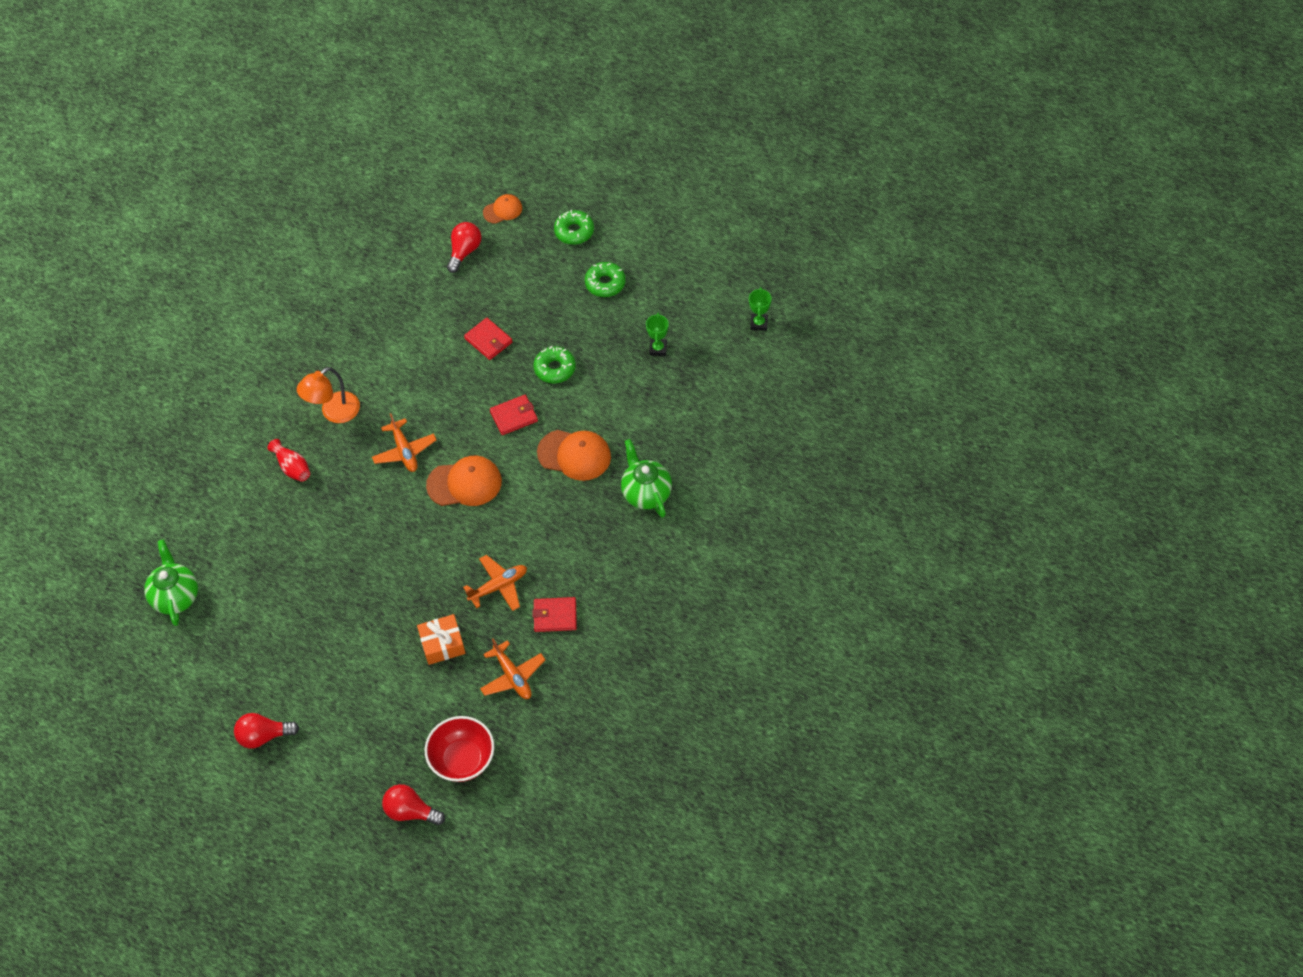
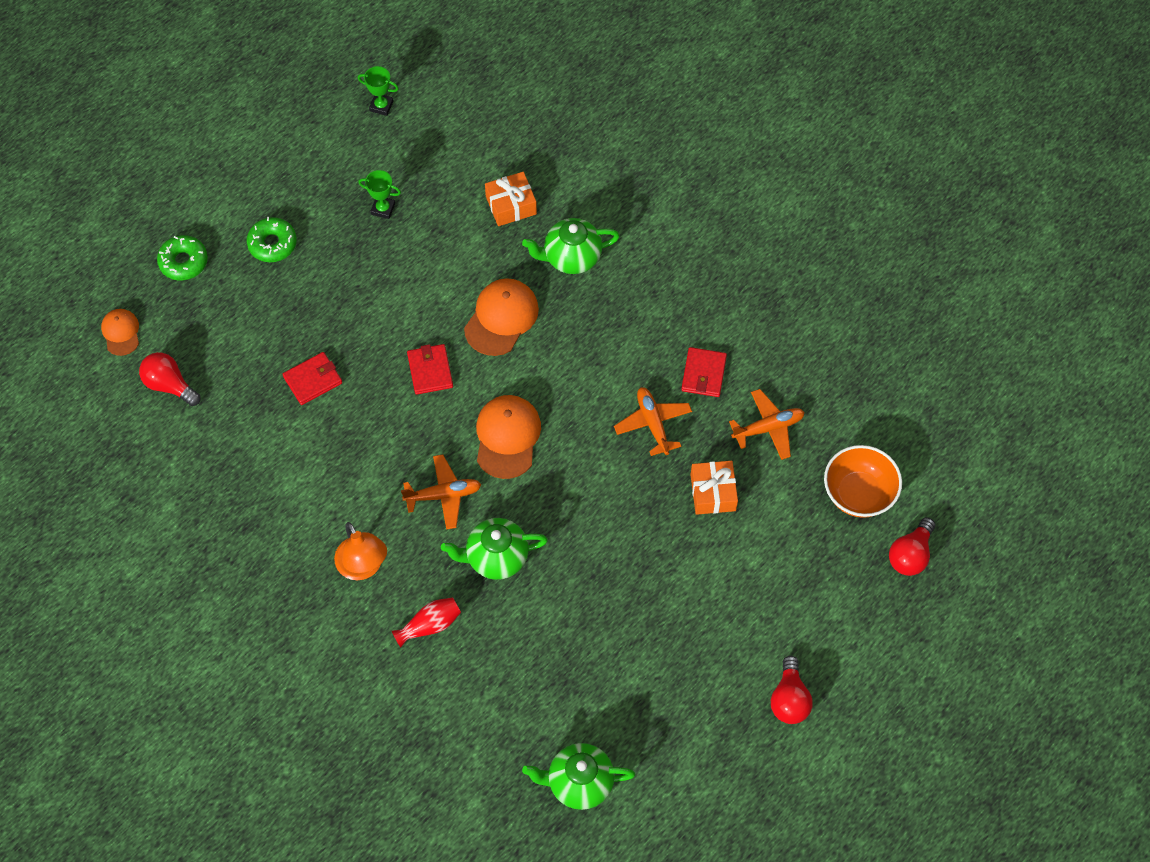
camera: 80 degrees left, 5 degrees up
(356, 499) = (496, 557): none -> green teapot
(462, 759) = (858, 493): red bowl -> orange bowl
(555, 369) = (376, 317): green donut -> none
(686, 438) = (511, 205): none -> orange gift

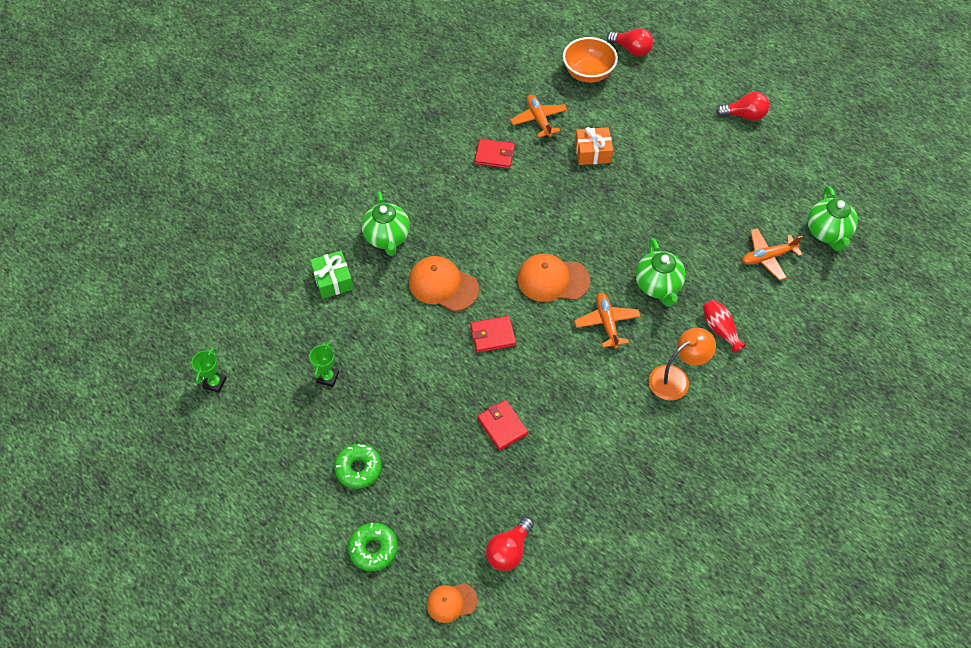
camera: 90 degrees left, 5 degrees down
(511, 205) = (333, 280): orange gift -> green gift
(653, 423) = (537, 186): orange plane -> orange plane (767, 257)

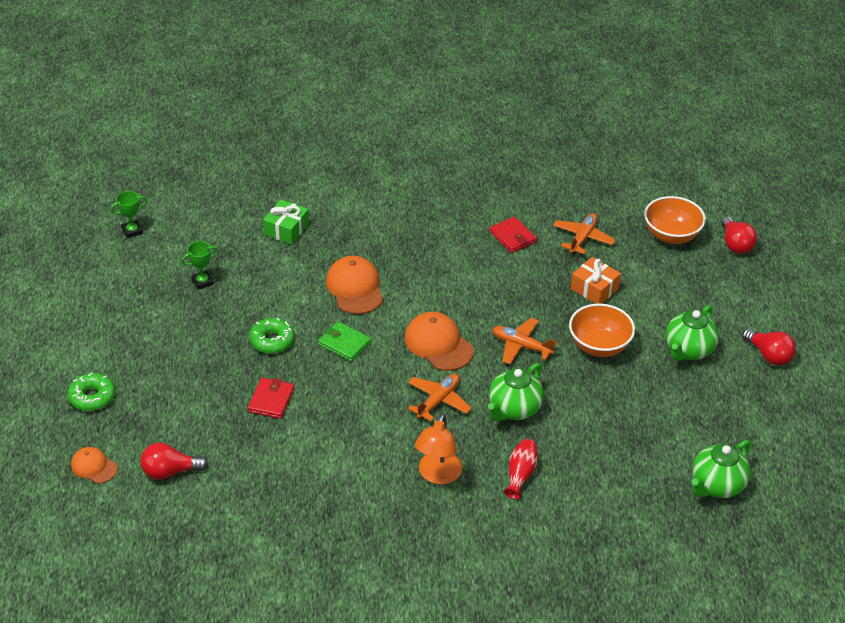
camera: 45 degrees right, 15 degrees down
(358, 468) = (147, 347): green donut -> green donut (272, 341)
(387, 238) = (359, 231): green teapot -> green teapot (688, 350)
(492, 335) = (344, 343): red wallet -> green wallet
(648, 193) = (599, 346): none -> orange bowl
(676, 378) = (437, 475): orange lamp -> orange lamp turned 90 degrees clockwise
(767, 257) = (635, 461): orange plane -> orange plane (521, 346)

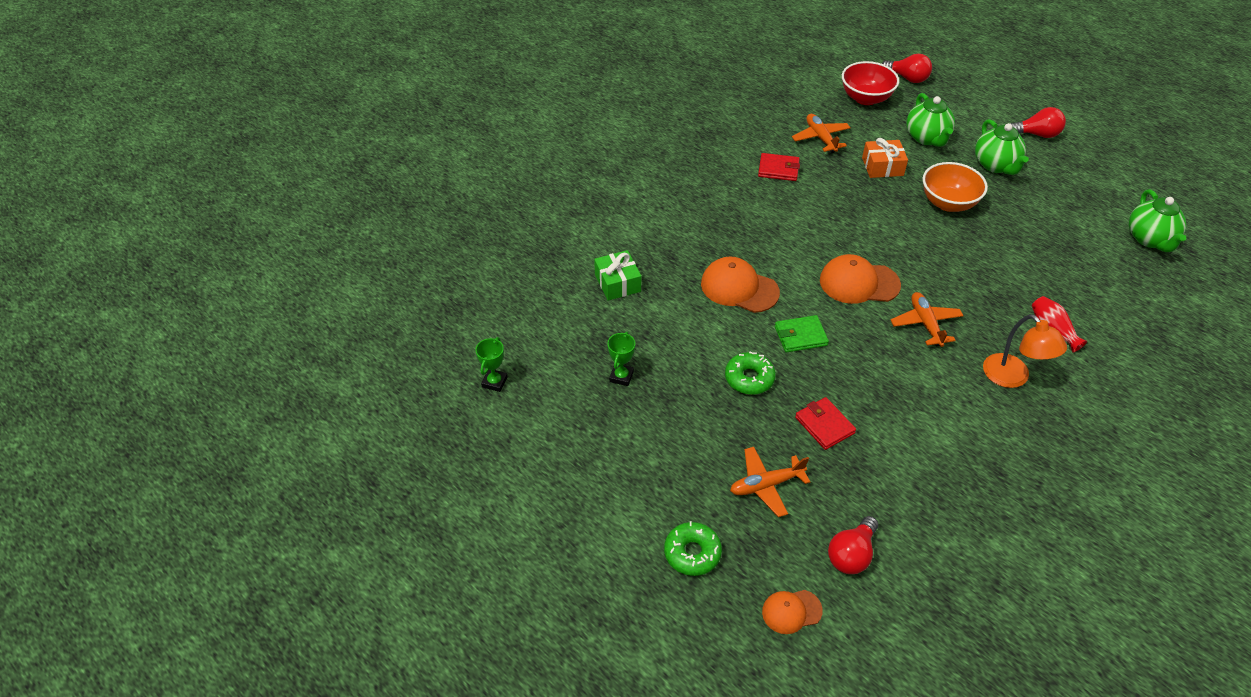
camera: 45 degrees left, 5 degrees up
(513, 409) = (975, 288): green teapot -> green teapot (927, 138)
(521, 346) = (907, 241): orange plane -> orange plane (766, 485)
(671, 235) = (865, 98): orange bowl -> red bowl

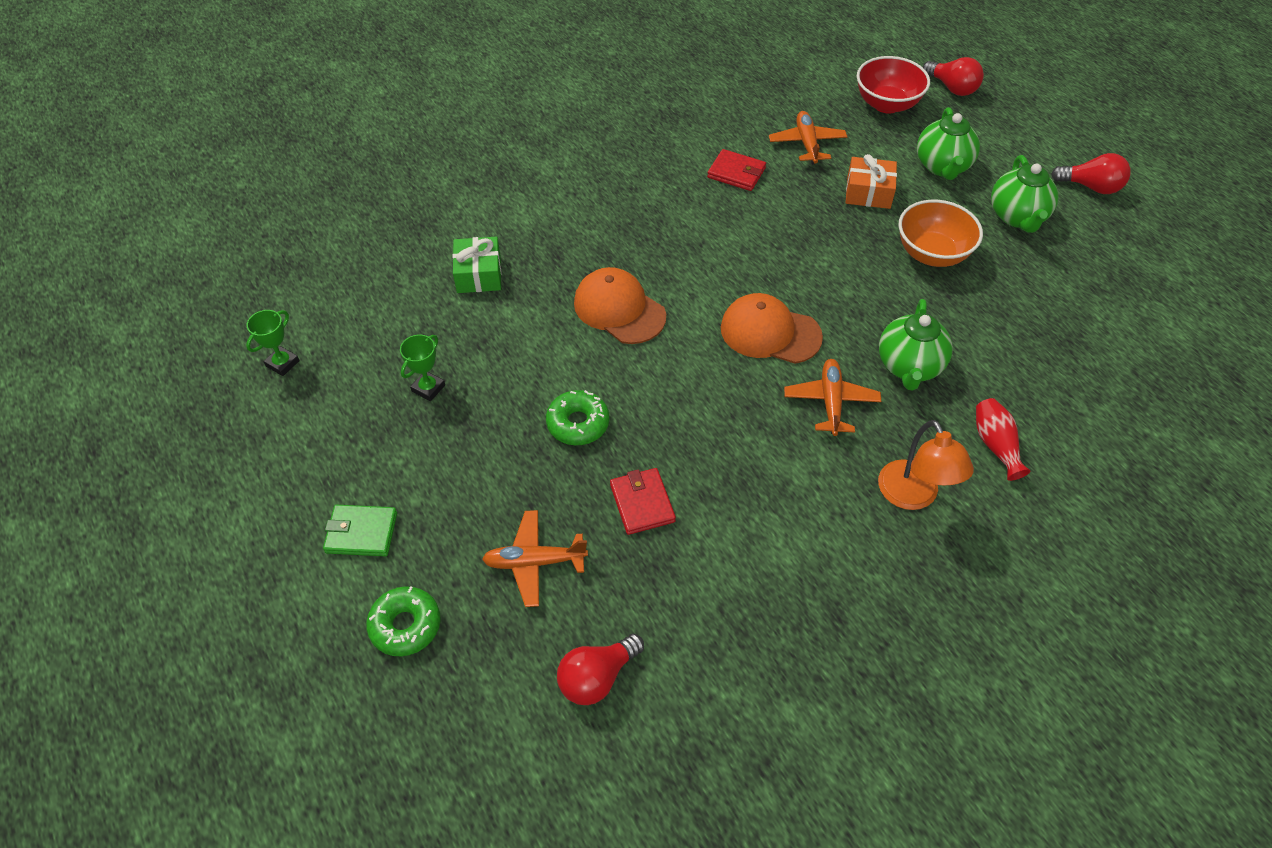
camera: 15 degrees right, 5 degrees up
(791, 611) = (488, 731): orange cap -> none
(800, 336) = (666, 384): green wallet -> green wallet (361, 532)
(1149, 239) = (1185, 352): green teapot -> green teapot (909, 366)

